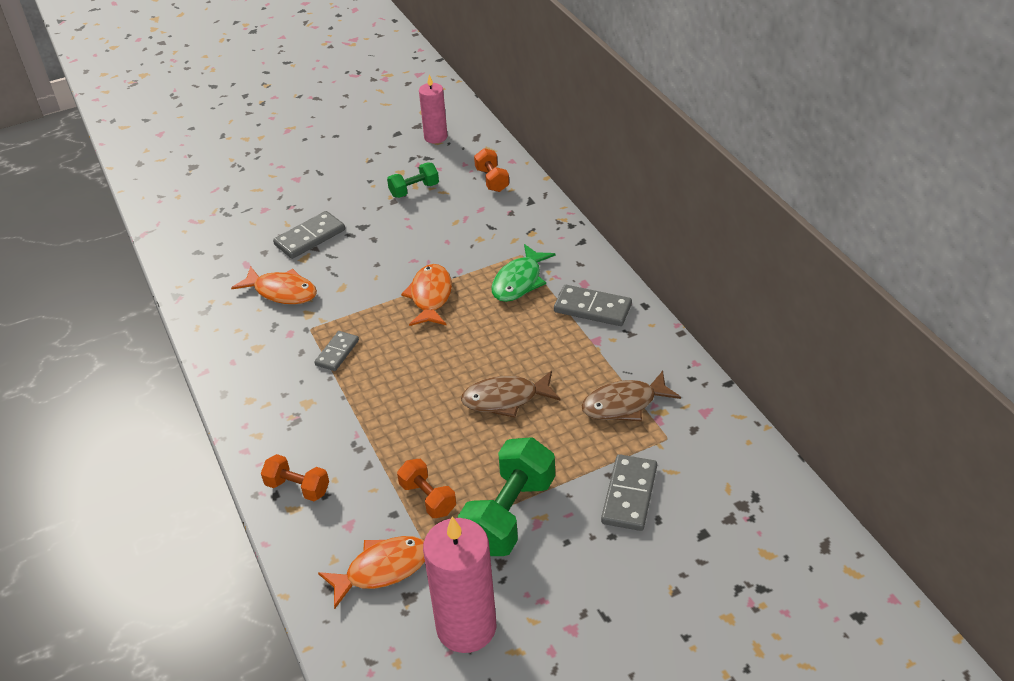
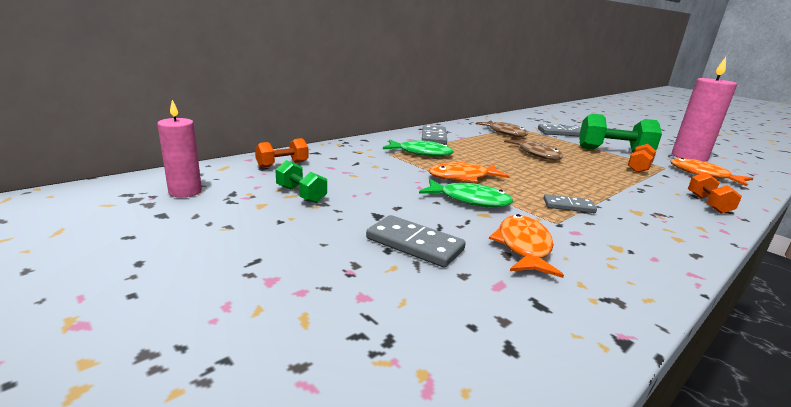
camera: 110 degrees left, 20 degrees down
(372, 286) = (469, 200): none -> green fish

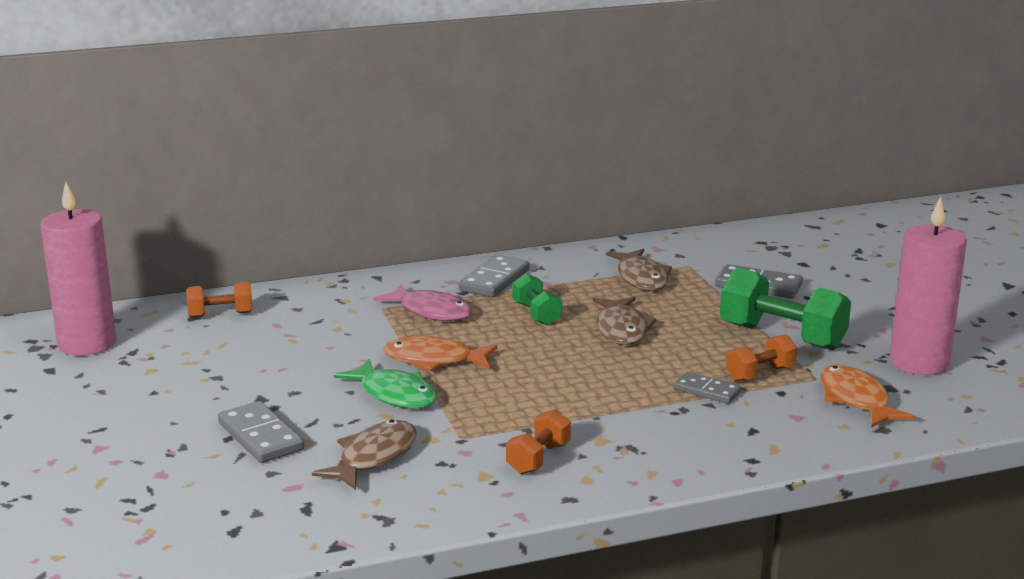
camera: 25 degrees right, 0 degrees up
(185, 192) = (87, 344): pink candle -> pink candle, size x1.65
(301, 195) = (203, 362): green dumbbell -> green dumbbell (536, 314)
(421, 153) = (431, 311): green fish -> pink fish
(524, 247) = (374, 457): orange fish -> brown fish
(568, 206) = (516, 419): grey domino -> grey domino (707, 391)
(708, 204) = (742, 445): orange dumbbell -> orange dumbbell (538, 458)

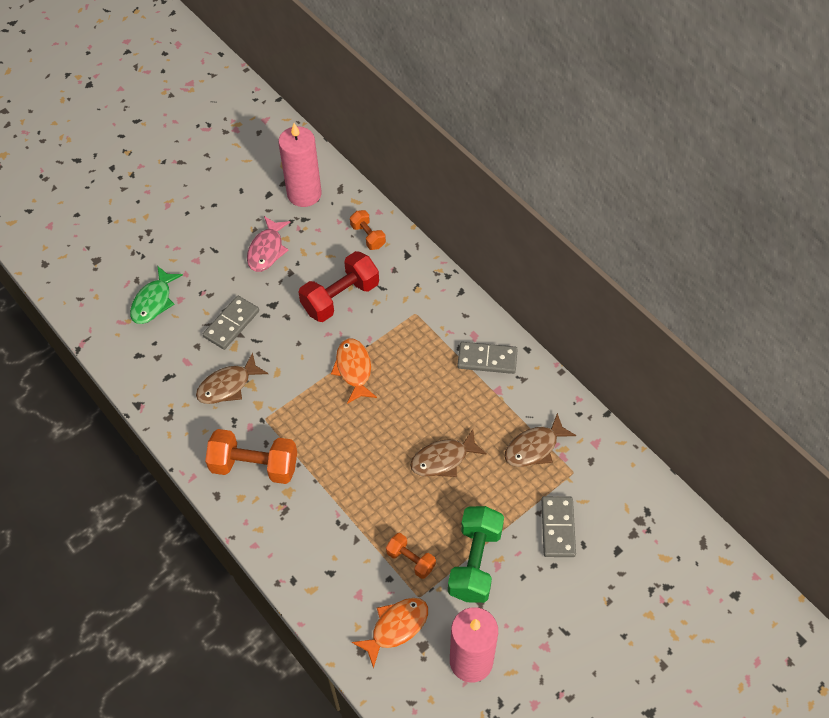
camera: 70 degrees right, 35 degrees up
(303, 349) = (340, 297): none -> red dumbbell
(374, 457) = (228, 385): brown fish -> brown fish turned 135 degrees clockwise
(394, 394) = (302, 366): green fish -> green fish (153, 301)
(431, 311) = (421, 342): pink fish -> pink fish (267, 250)
(536, 314) = (444, 402): green dumbbell -> none
(538, 458) = (254, 466): orange dumbbell -> orange dumbbell, size x1.82
(707, 391) = (373, 533): grey domino -> none

